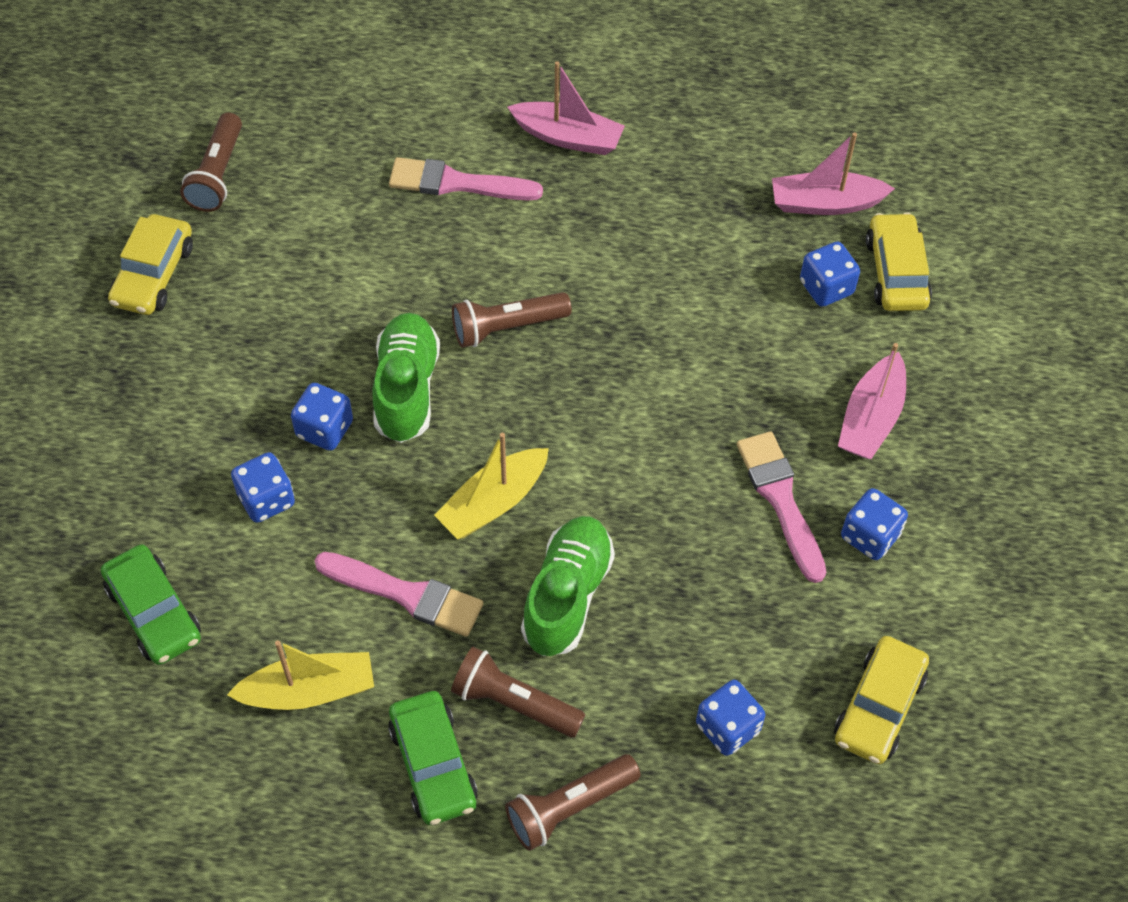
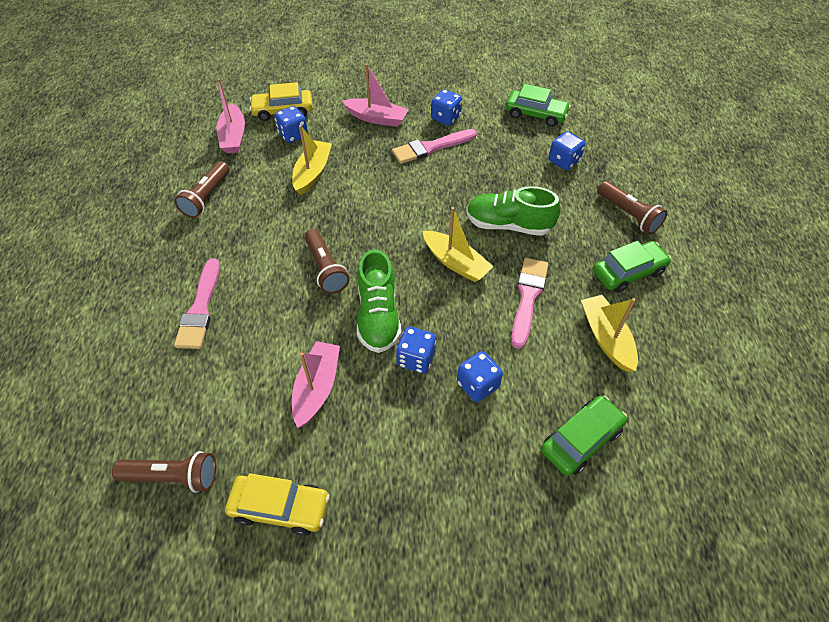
camera: 95 degrees left, 5 degrees down
(406, 389) = (378, 316): green shoe -> green shoe turned 90 degrees counterclockwise
(514, 703) = (579, 241): brown flashlight -> brown flashlight (207, 197)
(568, 137) = (166, 252): pink boat -> pink boat (317, 388)
(723, 314) = (312, 173): none -> yellow boat
(878, 707) = (535, 114): yellow car -> green car

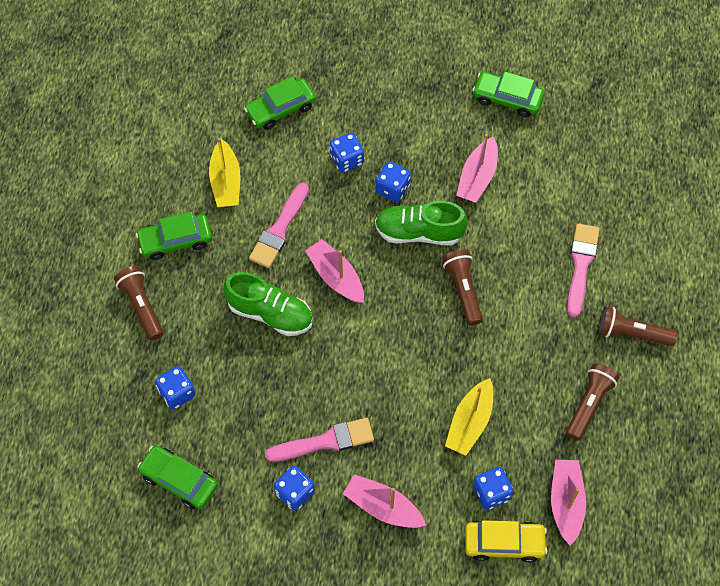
camera: 170 degrees left, 10 degrees up
(172, 477) = (586, 129): brown flashlight -> brown flashlight (632, 333)
(280, 508) = (507, 98): yellow car -> green car
(378, 316) = (419, 232): green shoe -> green shoe turned 90 degrees counterclockwise
(455, 263) = (336, 277): yellow boat -> pink boat

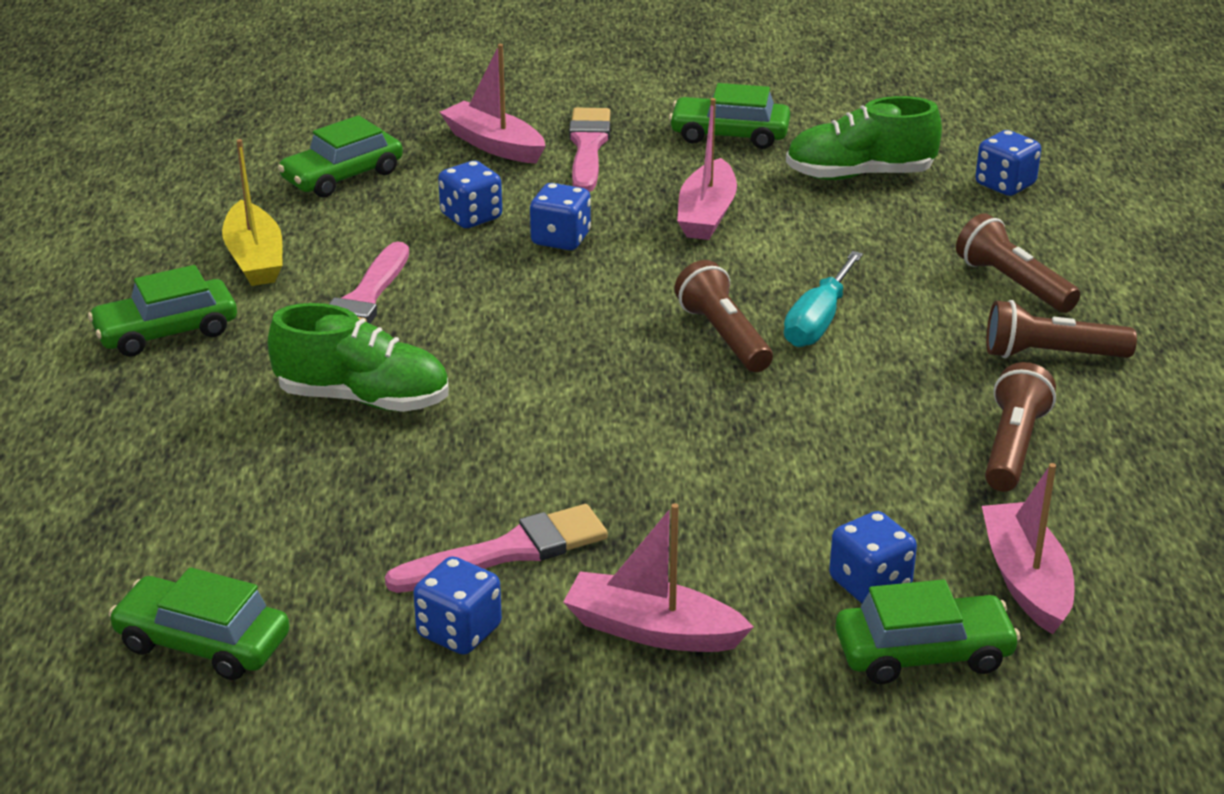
camera: 10 degrees left, 30 degrees down
(141, 306) = (105, 416): brown flashlight -> brown flashlight (1013, 284)
(177, 393) = (187, 520): blue dice -> blue dice (1005, 185)
(336, 277) = (481, 344): pink boat -> pink boat (494, 145)
(419, 232) = (622, 280): green shoe -> green shoe (859, 175)
(470, 422) = (793, 494): yellow boat -> none
(504, 543) = (923, 653): yellow car -> green car
(516, 285) = (818, 321): none -> turquoise screwdriver
(581, 265) = (925, 289): pink brush -> pink brush (588, 147)

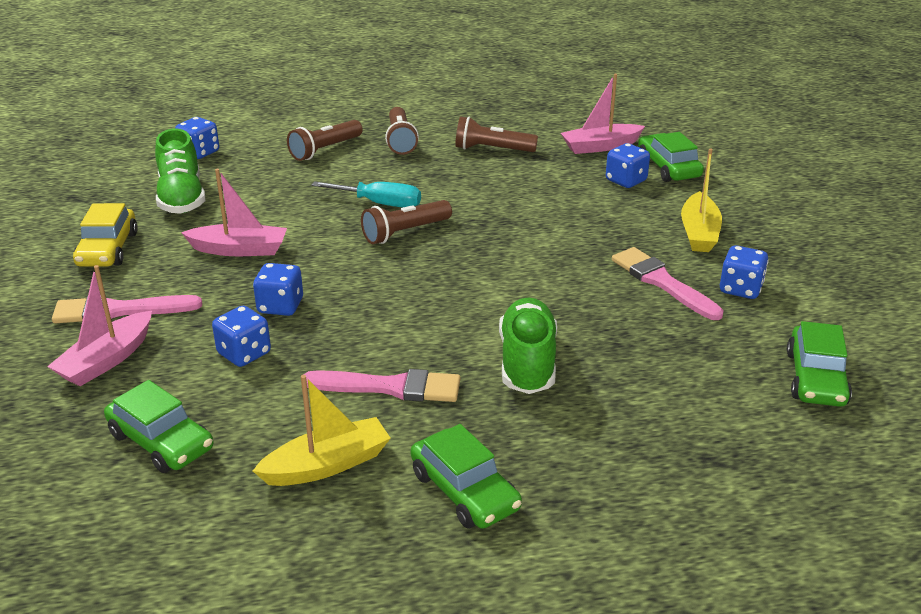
camera: 100 degrees left, 0 degrees up
(652, 630) = (699, 233): pink boat -> yellow boat
(729, 134) = (107, 249): green car -> yellow car

